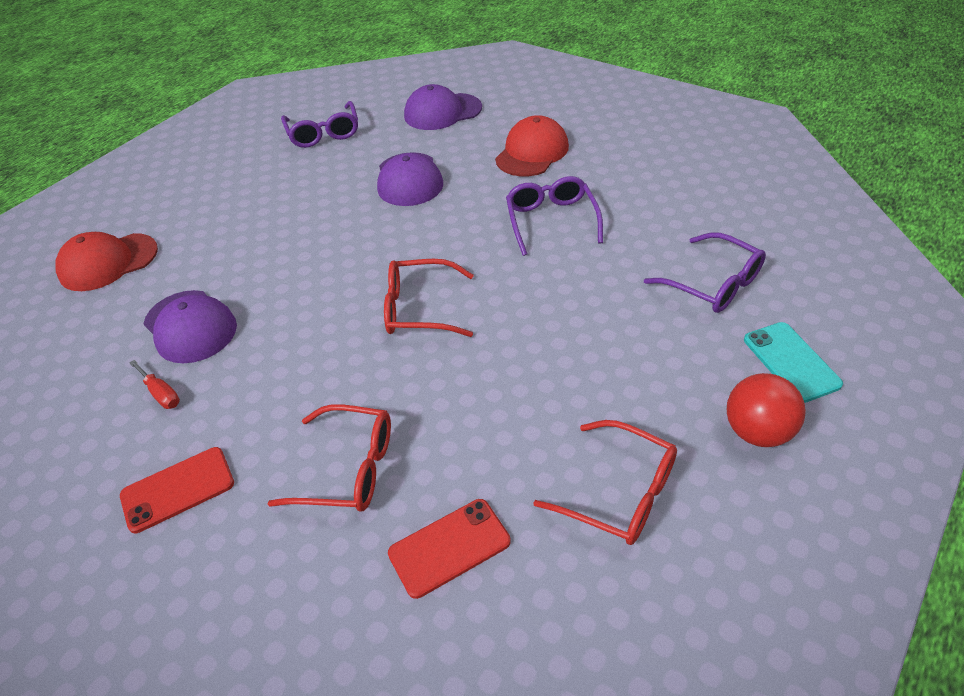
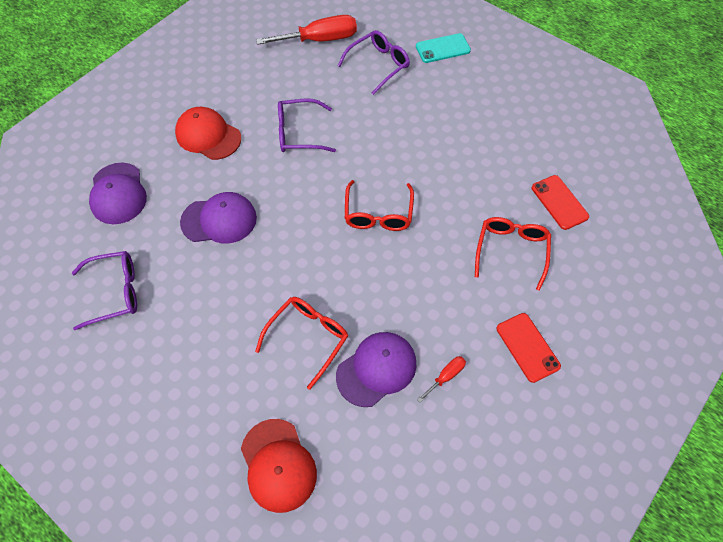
camera: 90 degrees left, 15 degrees up
(619, 493) = (524, 130): red glasses -> red glasses (308, 338)
(741, 218) = (320, 40): none -> red screwdriver
(757, 431) = (488, 72): red ball -> none

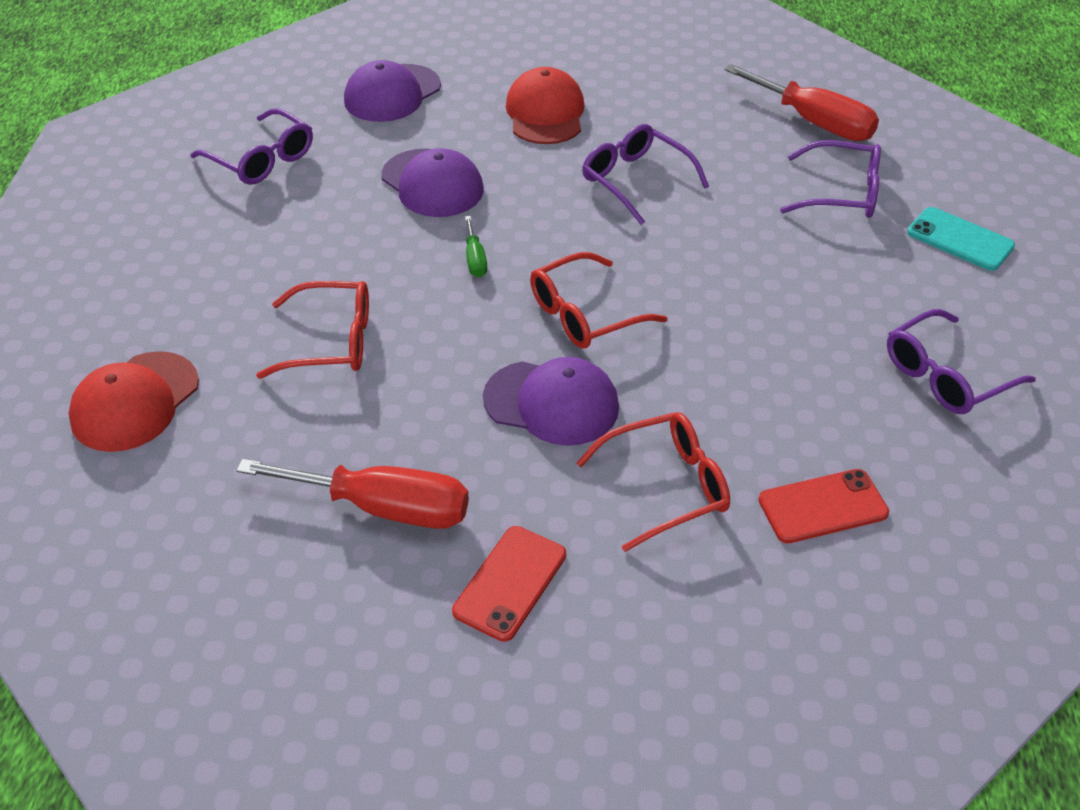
camera: 55 degrees right, 15 degrees down
(298, 236) = (475, 259): none -> green screwdriver
(376, 369) = (337, 429): purple cap -> purple cap (551, 403)
(446, 376) = (383, 507): red screwdriver -> red screwdriver, size x2.16
(517, 111) = (946, 376): none -> purple glasses
(559, 202) = (822, 507): red phone -> red phone turned 45 degrees clockwise

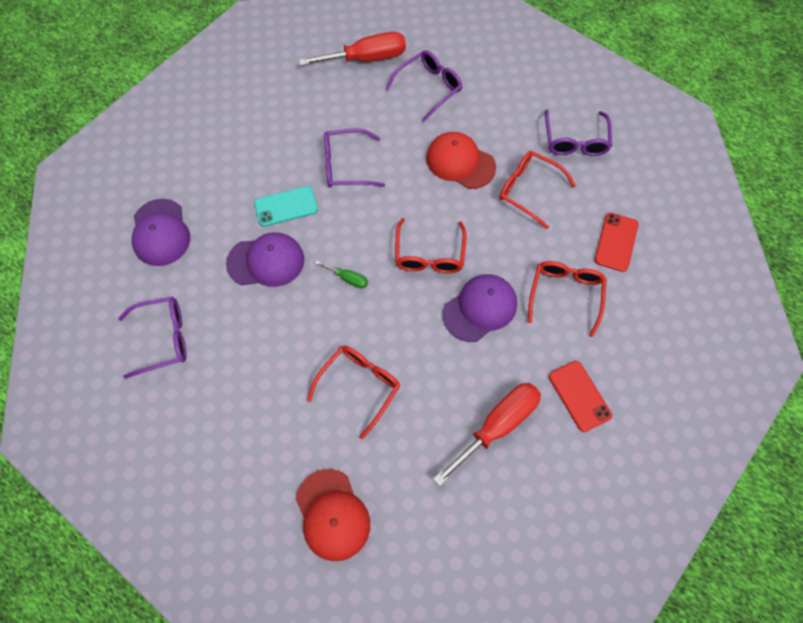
camera: 55 degrees left, 20 degrees up
(545, 113) = (251, 168): red cap -> red cap (460, 162)
(798, 364) = (528, 190): none -> red glasses
(960, 239) = (497, 69): turquoise phone -> turquoise phone (286, 206)

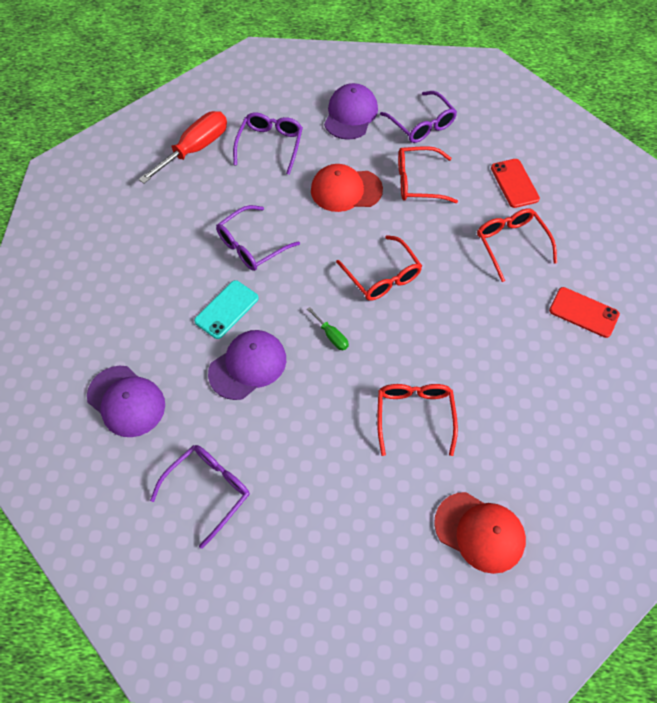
camera: 35 degrees left, 5 degrees down
(348, 278) = (331, 336): green screwdriver -> green screwdriver turned 60 degrees clockwise
(480, 308) = (457, 294): purple cap -> purple cap (350, 114)
(497, 426) = (545, 374): red screwdriver -> none

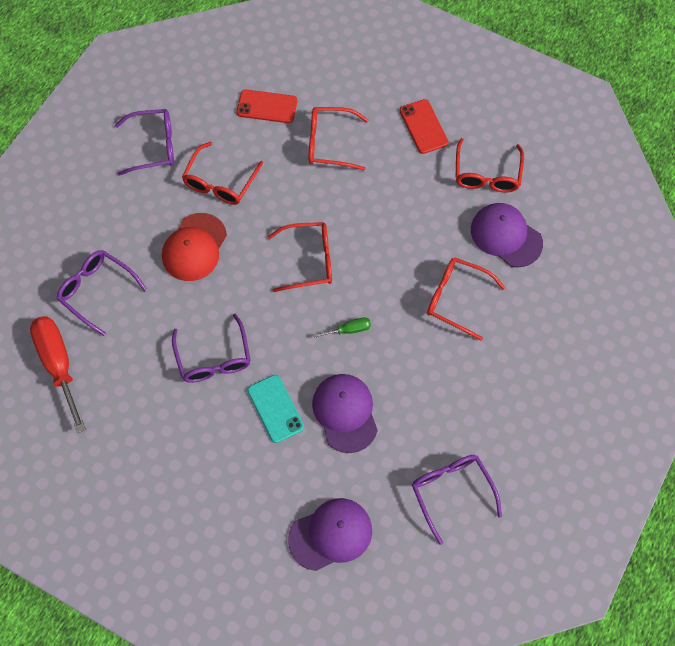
camera: 65 degrees left, 5 degrees up
(350, 114) = (102, 201): purple cap -> purple cap (506, 236)
(479, 532) = (574, 299): red cap -> none
(570, 390) = (487, 174): none -> red glasses
(583, 312) = (423, 127): red phone -> red phone turned 75 degrees counterclockwise

